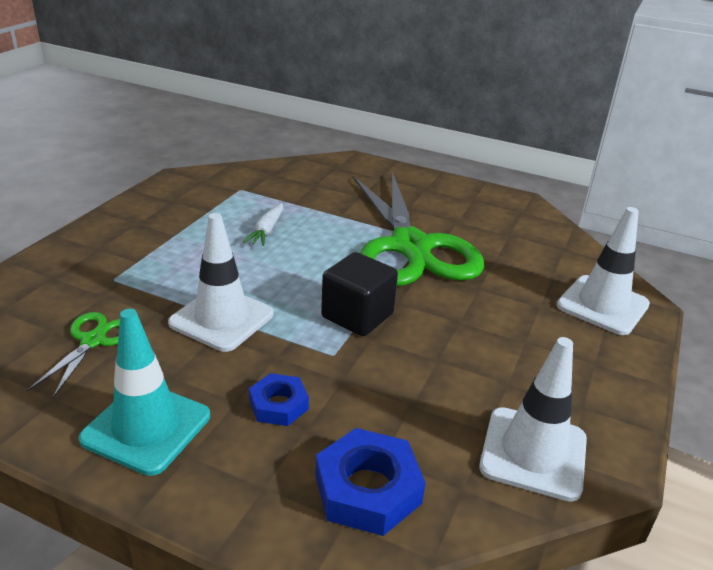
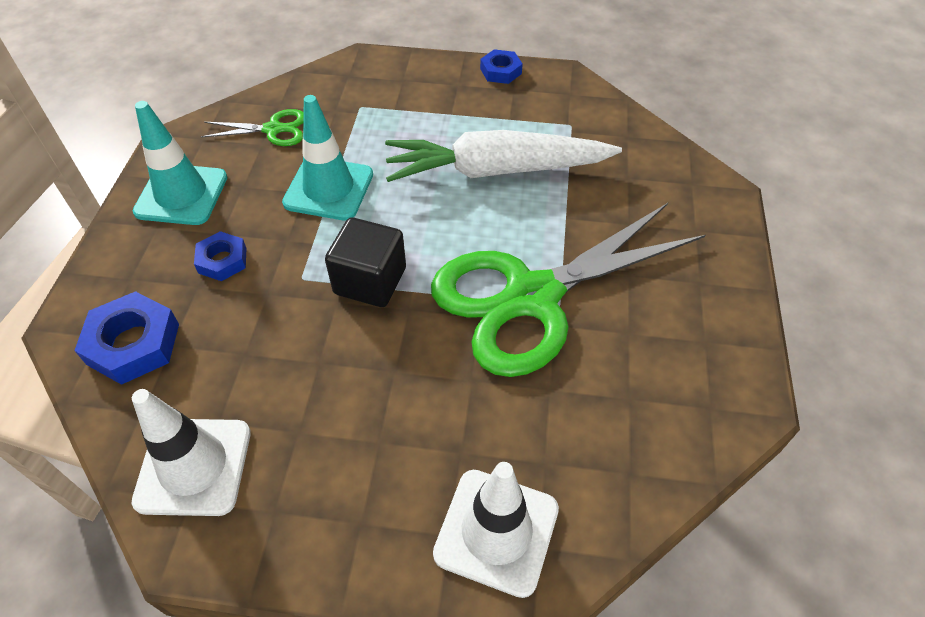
camera: 75 degrees right, 20 degrees up
(141, 200) = (500, 71): none -> blue nut
(221, 319) = (328, 189): white traffic cone -> turquoise traffic cone
(266, 231) = (495, 170): white carrot -> white carrot, size x2.41

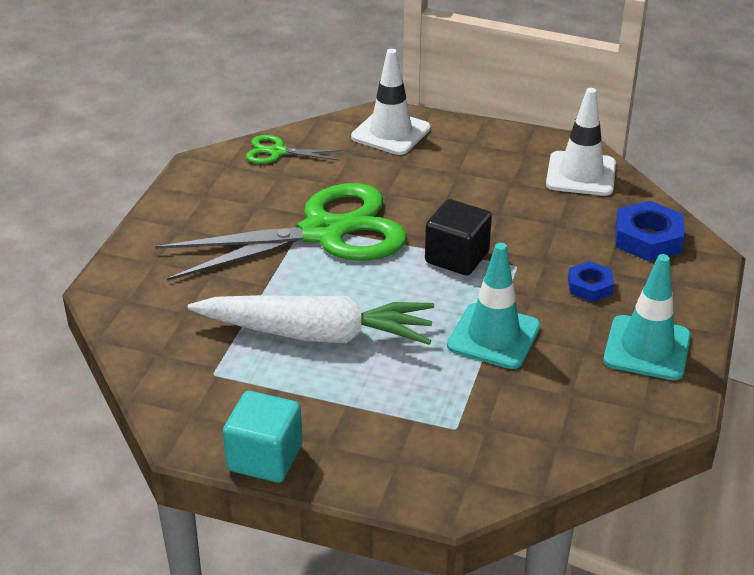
camera: 170 degrees left, 15 degrees down
(273, 129) = (561, 410): green scissors -> green scissors (277, 152)
(500, 71) = (265, 458): blue nut -> turquoise cube

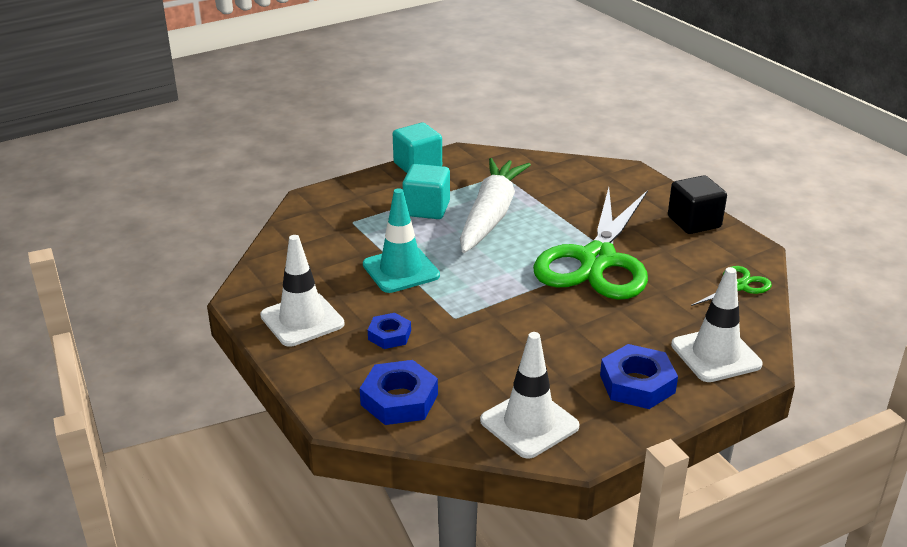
camera: 130 degrees right, 5 degrees down
(317, 334) = (491, 215): white carrot -> white carrot turned 150 degrees clockwise
(359, 387) = (426, 209): none -> turquoise cube
(457, 257) = (498, 298): black cube -> black cube (694, 222)
(472, 151) = (637, 384): none -> blue nut
(647, 348) = (302, 320): turquoise traffic cone -> white traffic cone

